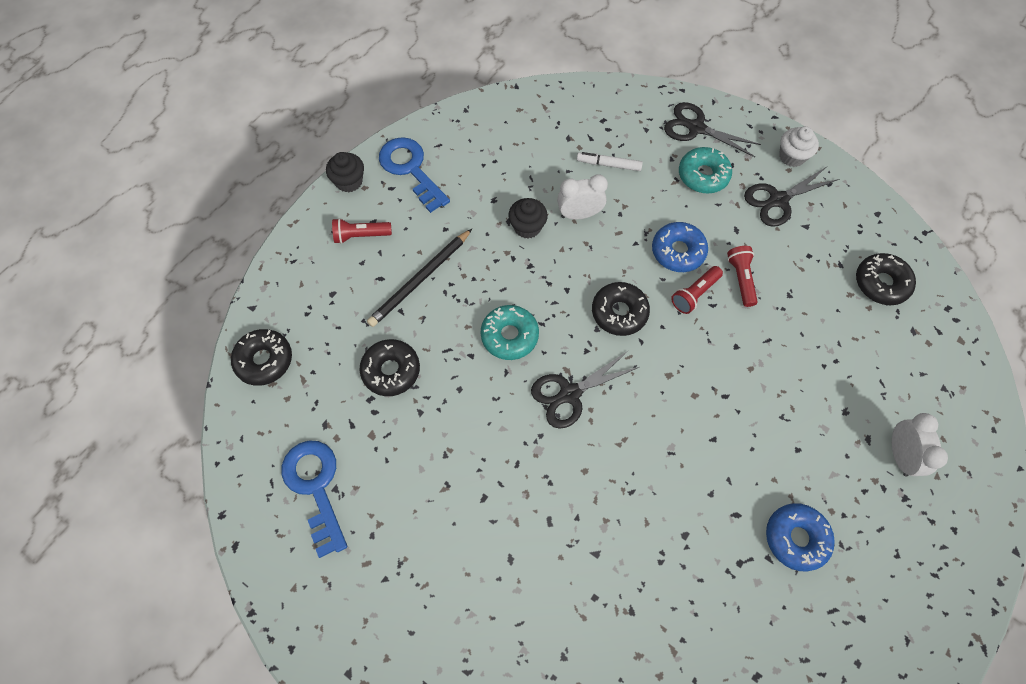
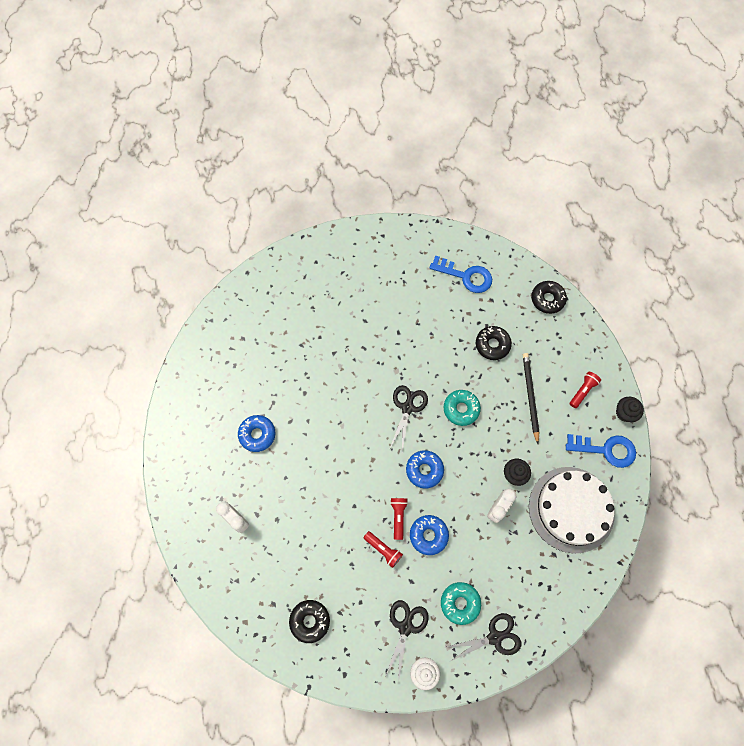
camera: 135 degrees right, 5 degrees up
(508, 155) = (571, 509): none -> white cake
(609, 165) = (515, 558): white marker -> none
(619, 312) = (424, 470): black donut -> blue donut

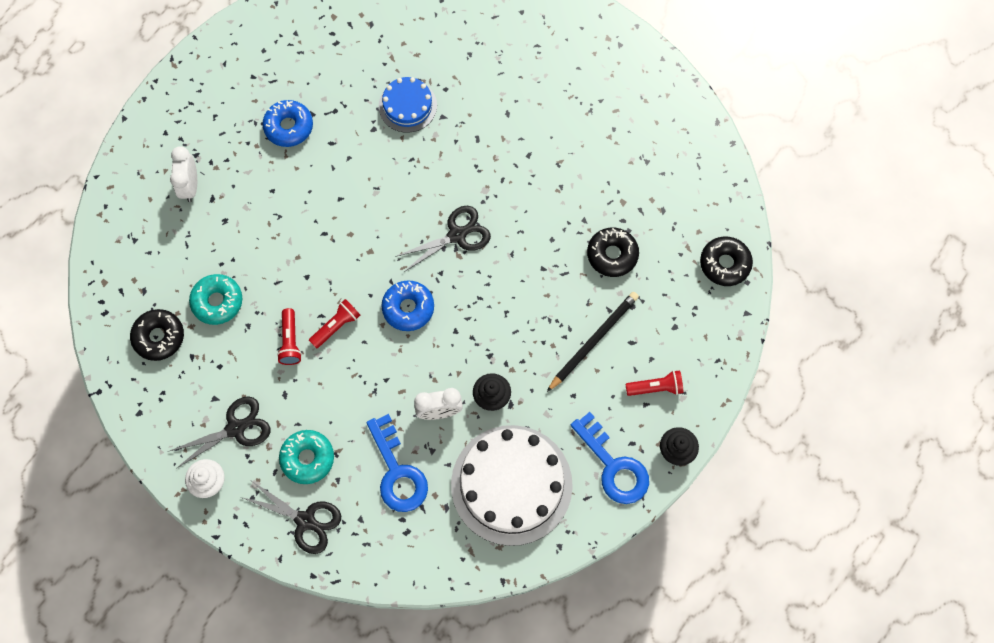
camera: 45 degrees right, 0 degrees up
(309, 364) = (407, 106): none -> blue cake
(428, 535) = (346, 370): blue donut -> none
(461, 409) = (509, 286): turquoise donut -> turquoise donut (217, 302)
(465, 276) = (662, 162): blue key -> blue key (397, 471)

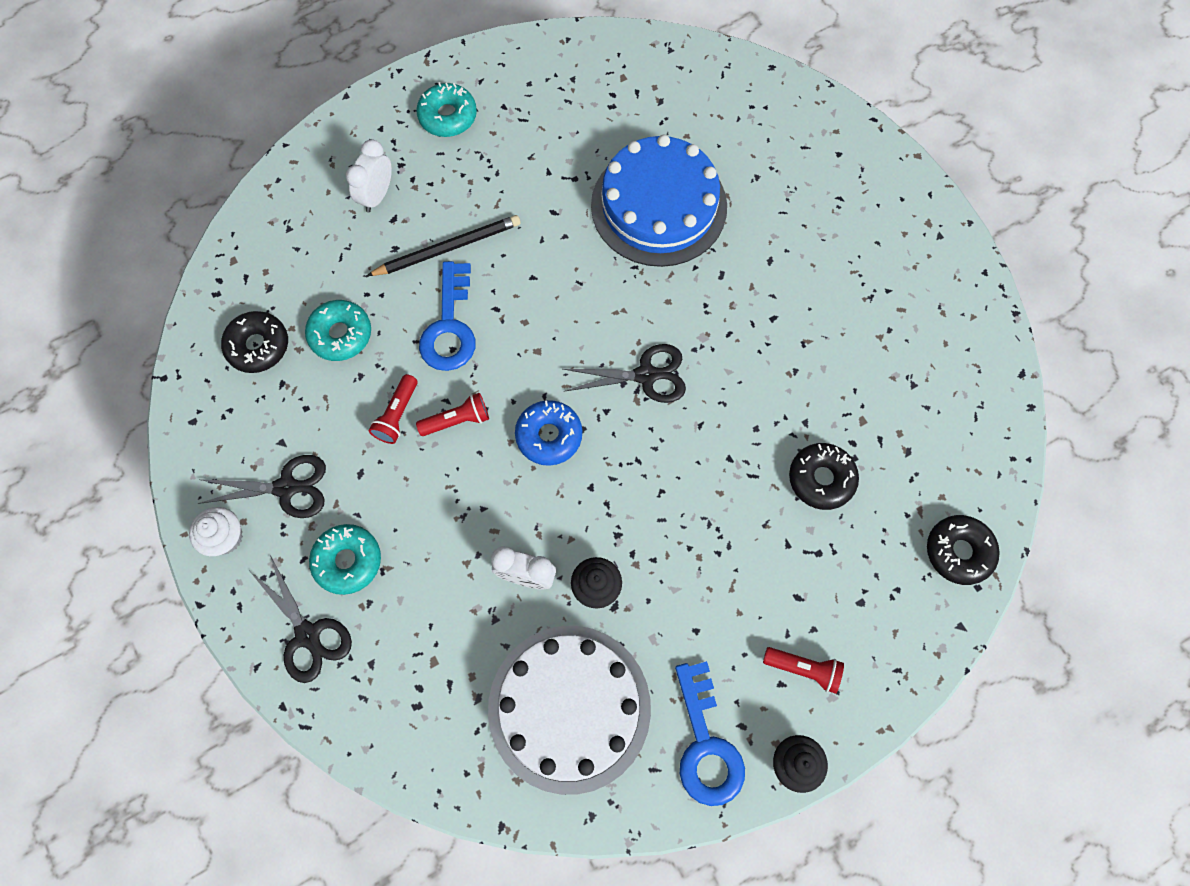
camera: 25 degrees right, 0 degrees up
(213, 102) = (448, 116): none -> turquoise donut
(289, 127) = (515, 175): blue donut -> none
(397, 471) = (442, 625): blue key -> blue key (450, 326)
(407, 106) = (658, 206): blue cake -> blue cake, size x1.88
(593, 341) = (751, 574): black pencil -> black pencil (447, 248)

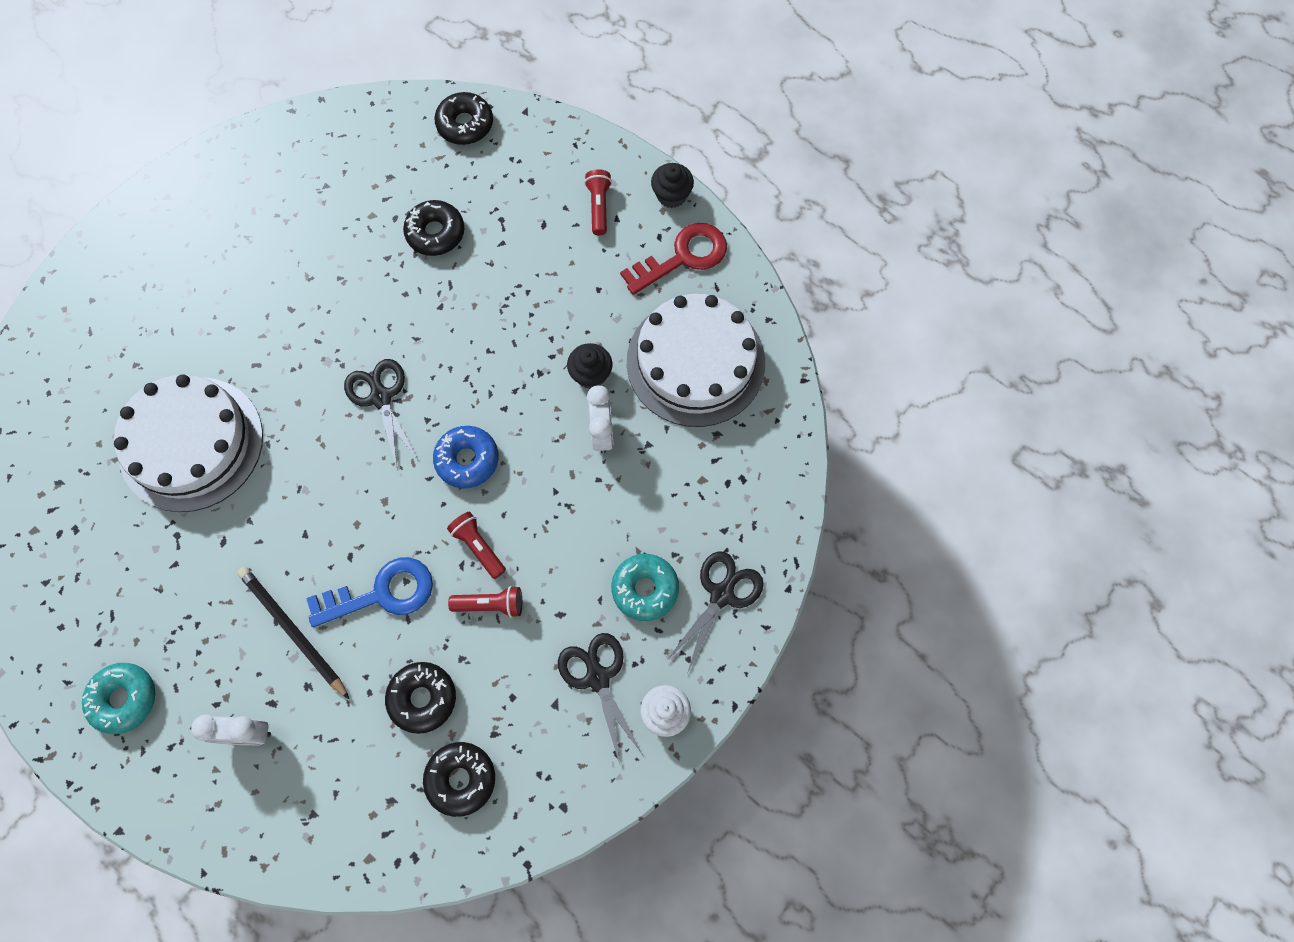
camera: 110 degrees left, 0 degrees up
(340, 334) = (422, 698): turquoise donut -> black donut
(658, 206) = (191, 443): blue cake -> white cake
(706, 744) = (682, 257): blue key -> red key

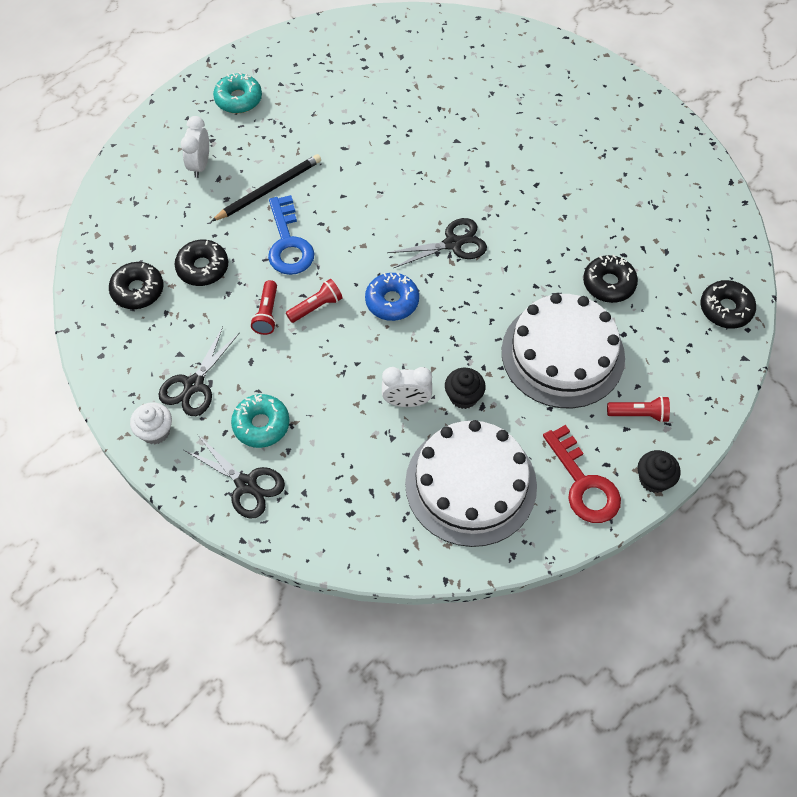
camera: 95 degrees right, 10 degrees down
(191, 443) = (424, 127): white cake -> white cake (562, 354)
(597, 678) = (194, 385): black scissors -> black scissors turned 135 degrees clockwise

